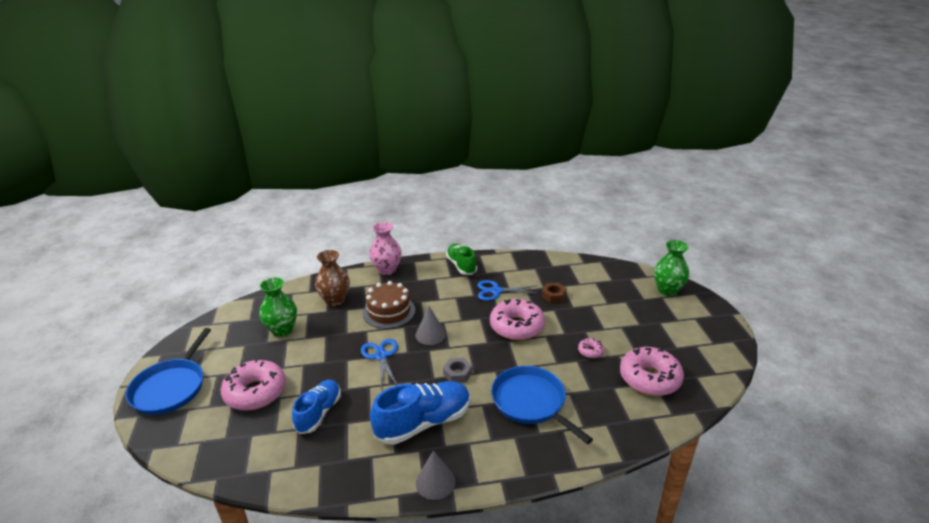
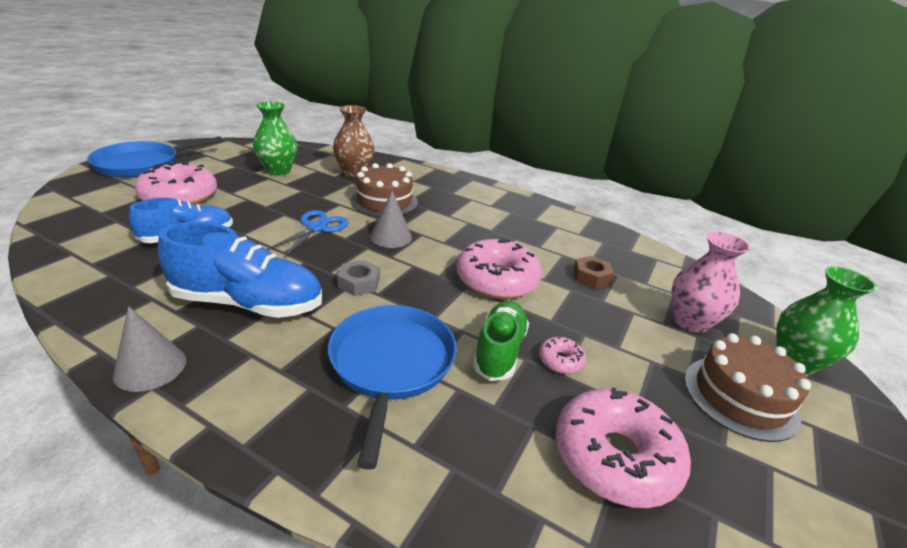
camera: 35 degrees right, 0 degrees up
(387, 270) = (436, 174): pink vase -> pink vase (690, 322)
(461, 265) = (516, 202): green shoe -> green shoe (499, 351)
(496, 291) = (522, 238): blue scissors -> none
(664, 322) = (740, 397): none -> brown cake

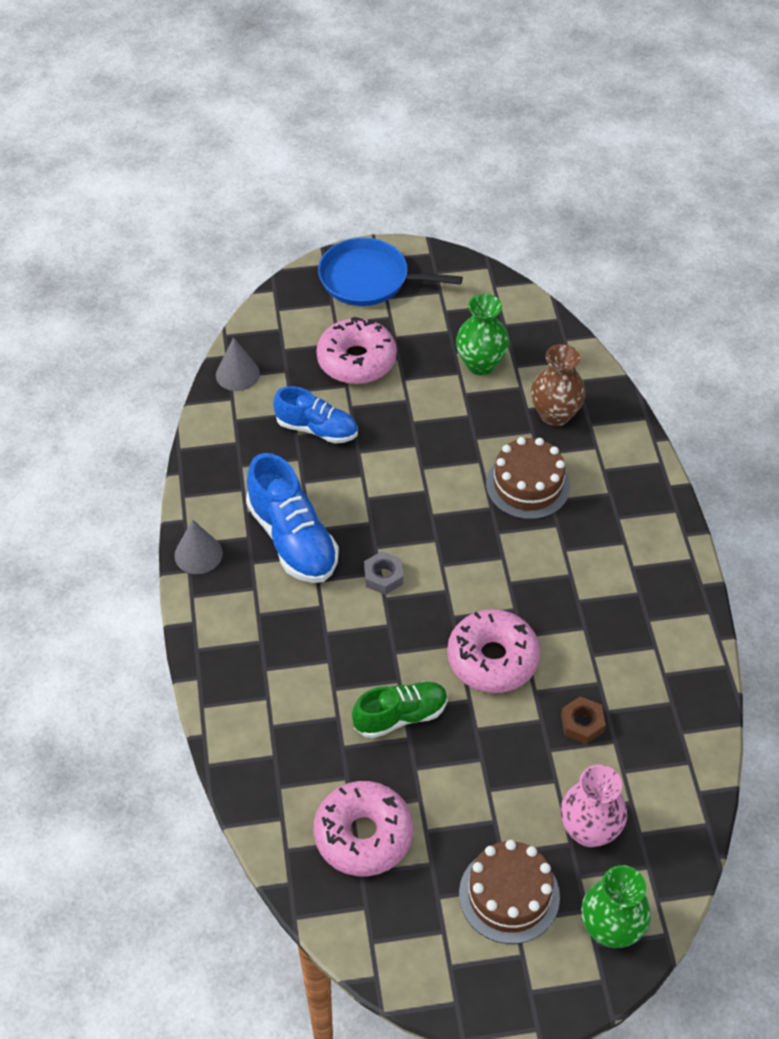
camera: 55 degrees right, 20 degrees up
(316, 228) = (423, 484): blue scissors -> none
(391, 237) = (471, 541): grey cone -> grey cone (237, 374)
(391, 364) = (321, 665): blue pan -> none
(560, 361) = (429, 760): pink donut -> none

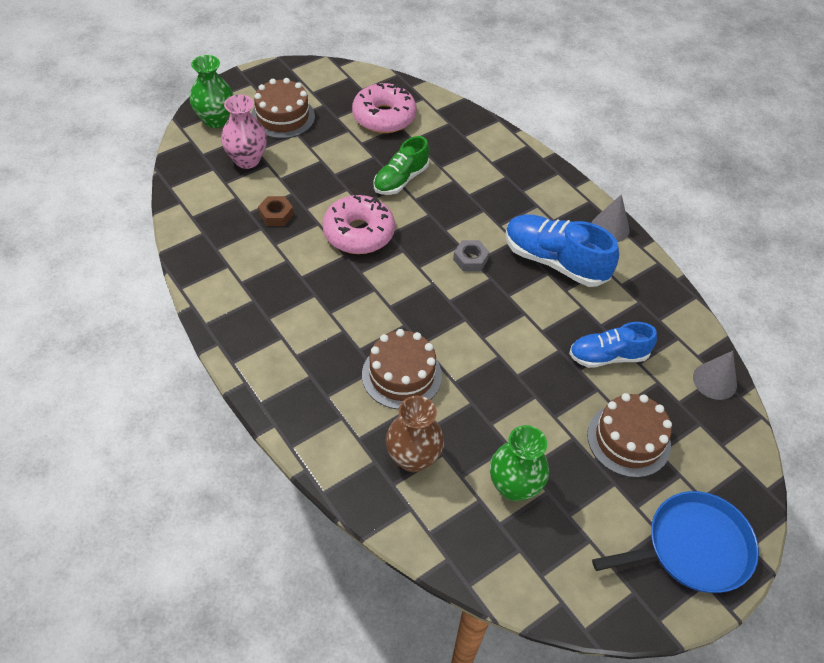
camera: 150 degrees right, 0 degrees up
(356, 360) = (628, 440): pink donut -> brown cake

